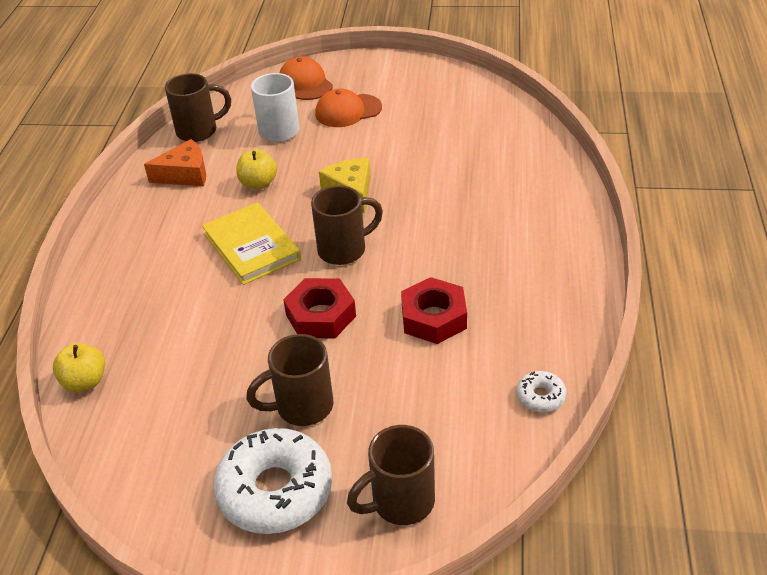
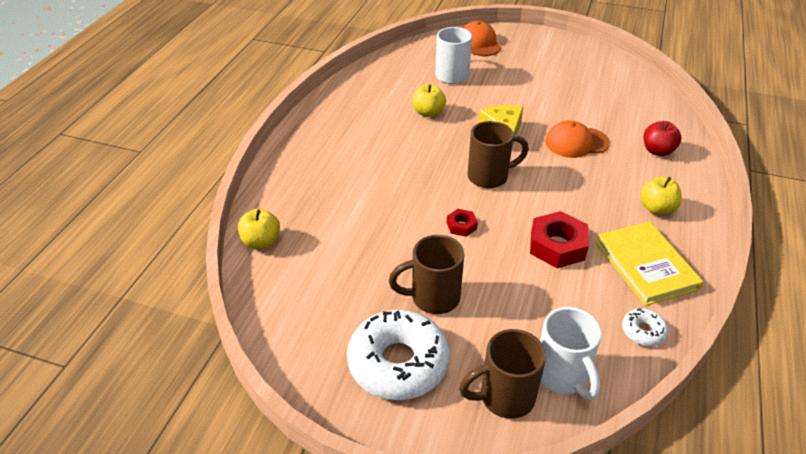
camera: 10 degrees right, 0 degrees up
(185, 174) = (371, 96): orange cheese -> none
(199, 131) = (388, 65): brown mug -> none
(251, 246) = (414, 160): yellow book -> yellow book (646, 265)
(321, 315) = (461, 226): red nut -> red nut, size x0.52
(348, 111) = (510, 69): orange cap -> orange cap (576, 142)
(460, 465) = (562, 376): none -> white mug
(531, 183) = (657, 151): none -> red apple
(538, 252) = (656, 208): none -> yellow apple

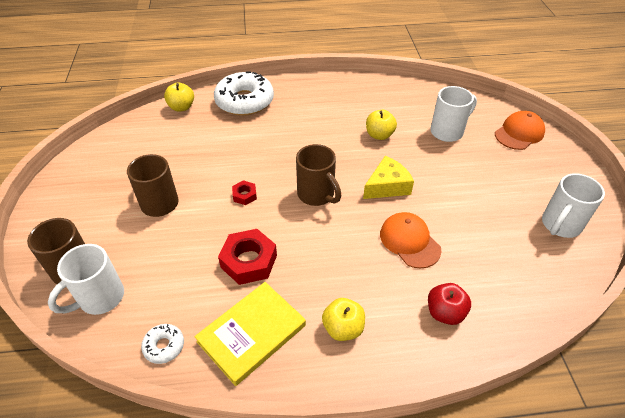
camera: 65 degrees right, 5 degrees up
(398, 363) = (92, 203): white donut -> white donut (244, 101)
(593, 67) = (560, 225): none -> white mug

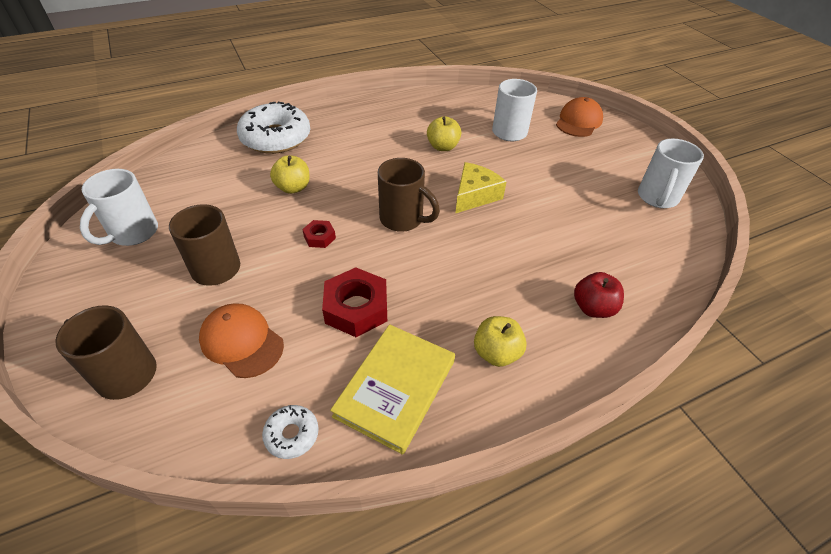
camera: 20 degrees left, 0 degrees up
(100, 298) = (179, 401): white mug -> white mug (133, 233)
(181, 107) = (199, 156): yellow apple -> yellow apple (293, 188)
(409, 241) = (523, 245): orange cap -> orange cap (241, 342)

